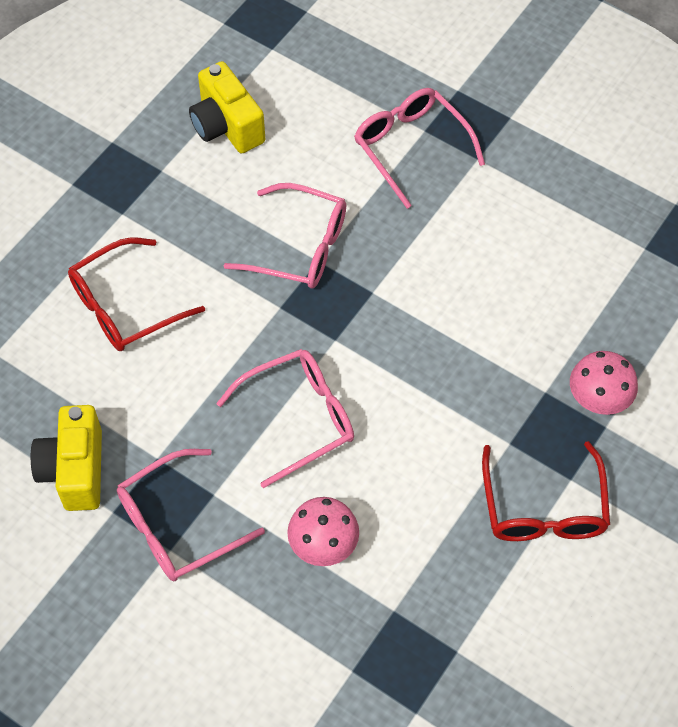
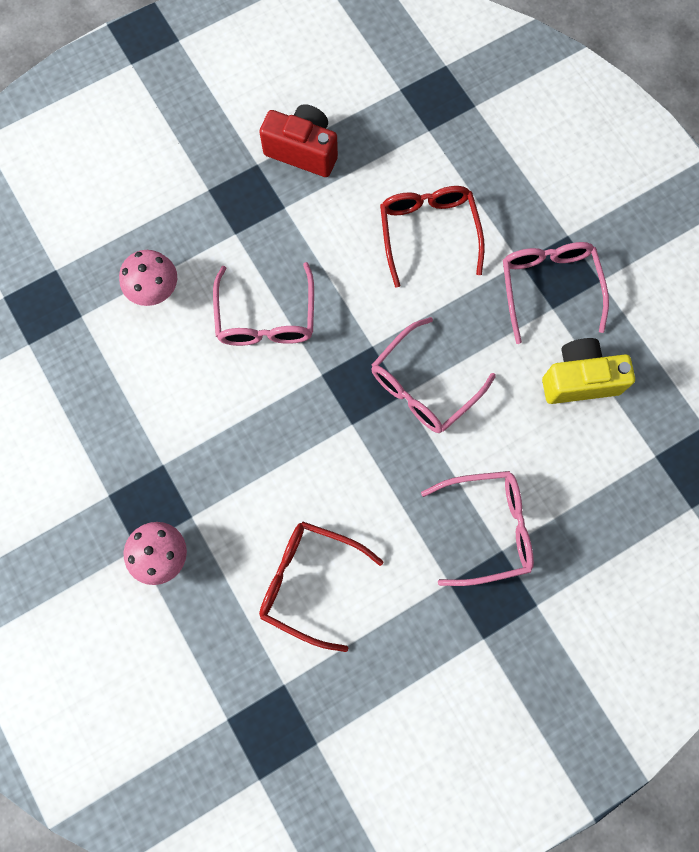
camera: 115 degrees right, 15 degrees up
(75, 470) = (303, 151): yellow camera -> red camera
(178, 525) = (223, 201): pink glasses -> pink glasses (549, 287)
(543, 507) = (97, 462): red glasses -> red glasses (309, 582)

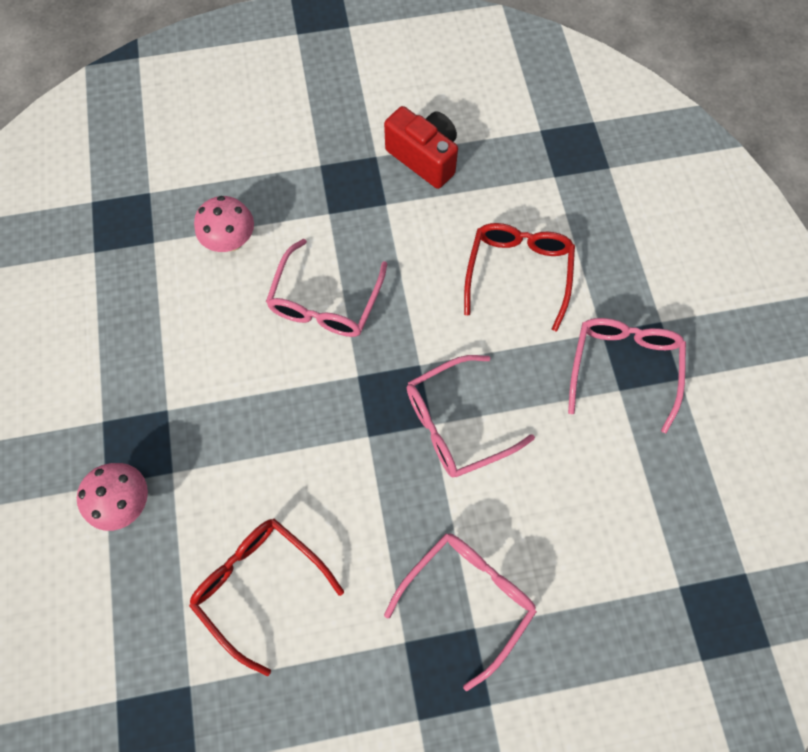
camera: 20 degrees right, 5 degrees down
(487, 528) = (467, 598): pink glasses -> pink glasses turned 60 degrees counterclockwise
(579, 379) = (622, 474): yellow camera -> none

